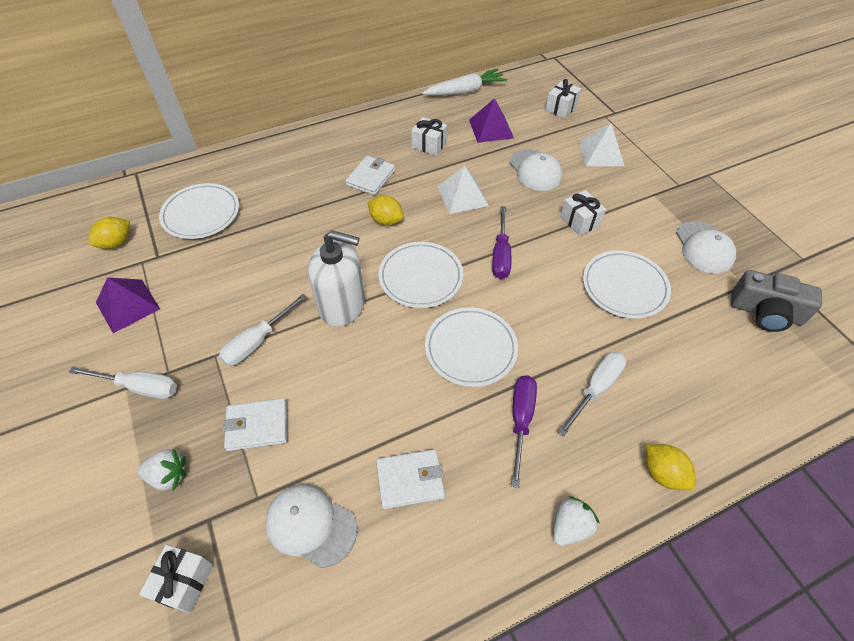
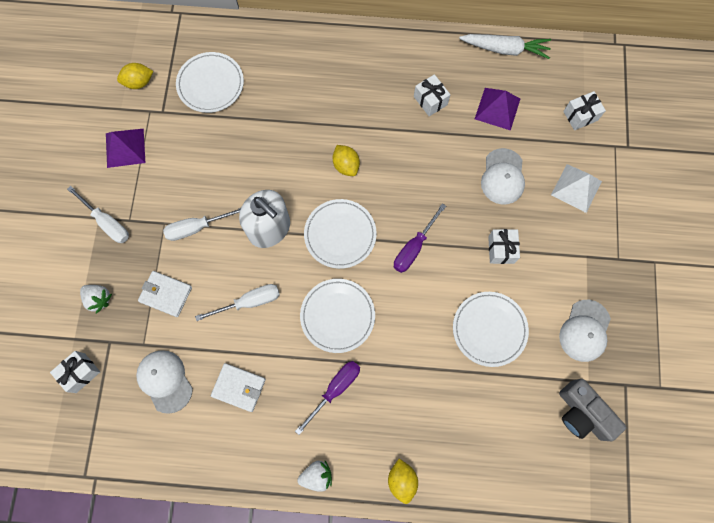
camera: 30 degrees right, 20 degrees up
(370, 178) = (359, 113): white wallet -> none
(462, 195) = (423, 172): white pyramid -> none
(595, 389) = (403, 397): white screwdriver -> white screwdriver (249, 302)

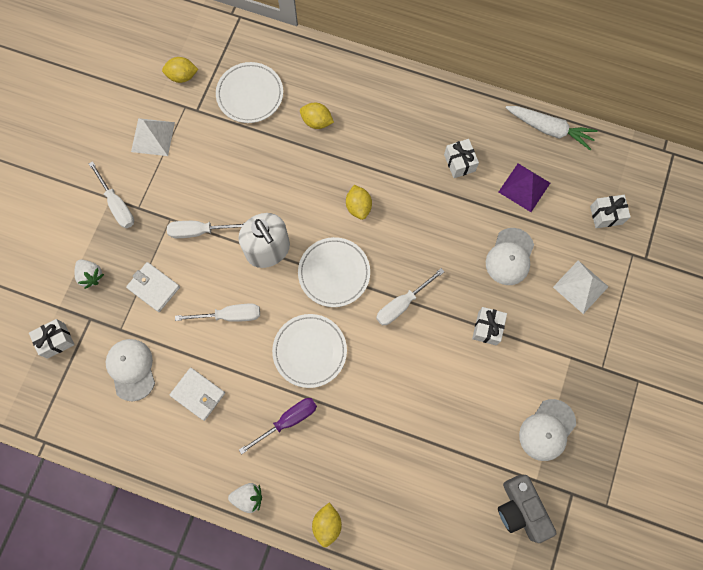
camera: 15 degrees right, 0 degrees up
(125, 147) = (153, 137): purple pyramid -> white pyramid
(283, 95) = (317, 122): none -> yellow lemon
(414, 247) = (402, 304): purple screwdriver -> white screwdriver
(489, 329) = (453, 403): white plate -> none

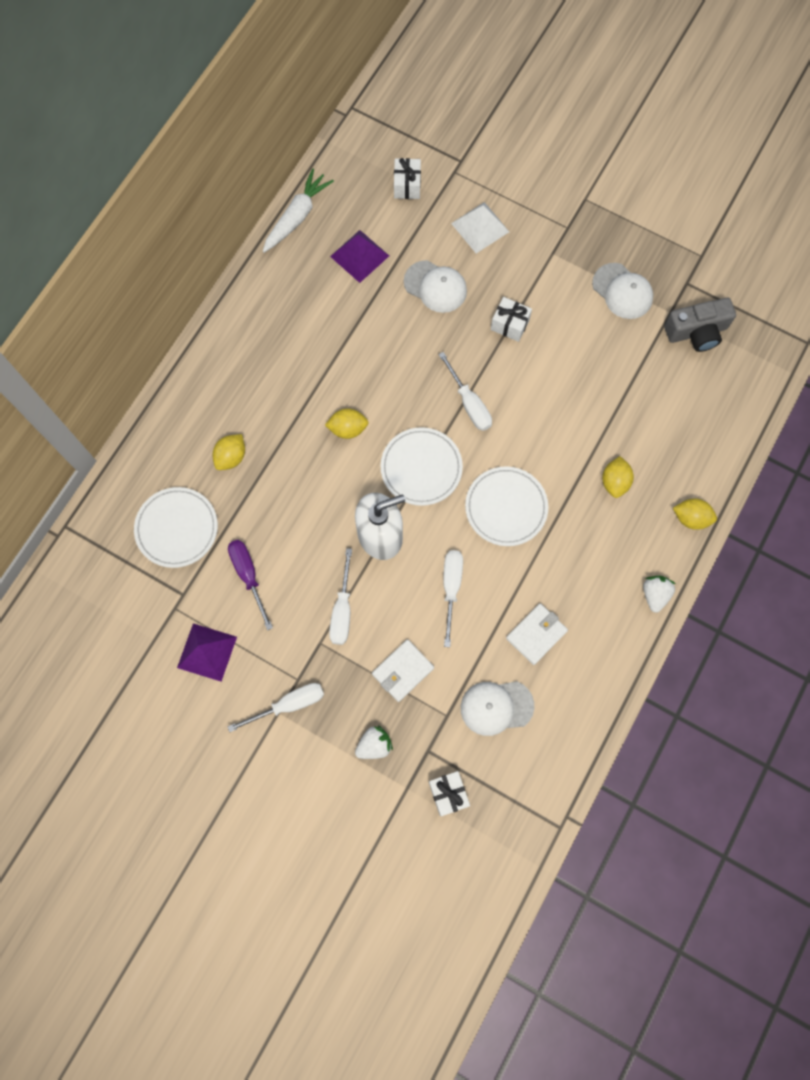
camera: 80 degrees left, 0 degrees up
(153, 137) = (207, 652): white pyramid -> purple pyramid
(182, 76) = (131, 606): yellow lemon -> yellow lemon (614, 482)
(288, 421) = (579, 542): purple screwdriver -> purple screwdriver (248, 576)
(459, 163) = (317, 314): white gift -> none

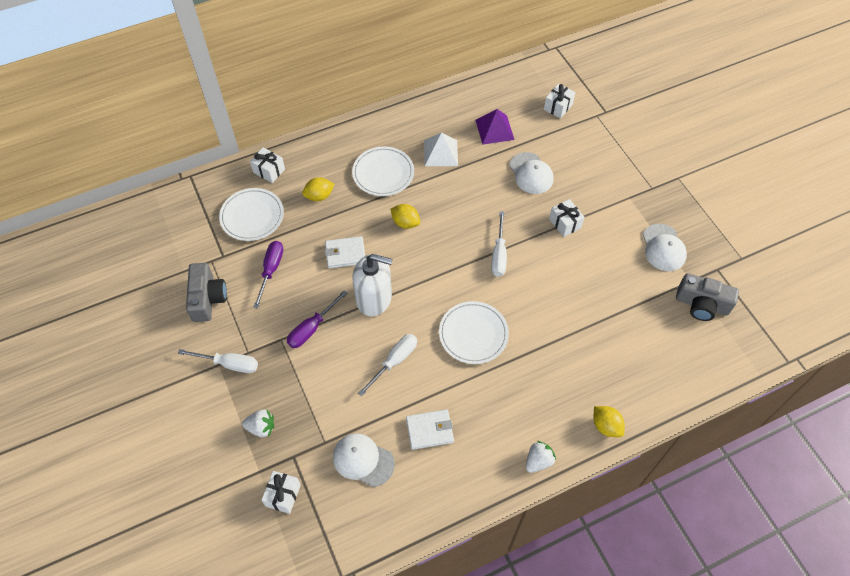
camera: 35 degrees right, 15 degrees down
(150, 462) = (269, 171): none -> white gift
(207, 652) = (207, 298): purple pyramid -> grey camera
(297, 217) = (472, 87): white carrot -> none
(342, 610) = (312, 328): white screwdriver -> purple screwdriver
(403, 671) = (319, 393): white wallet -> white wallet (345, 254)
(421, 468) = (435, 274): white plate -> white plate (383, 173)
(480, 227) = (589, 155): white pyramid -> white pyramid (441, 153)
(614, 482) = (565, 366): yellow lemon -> none

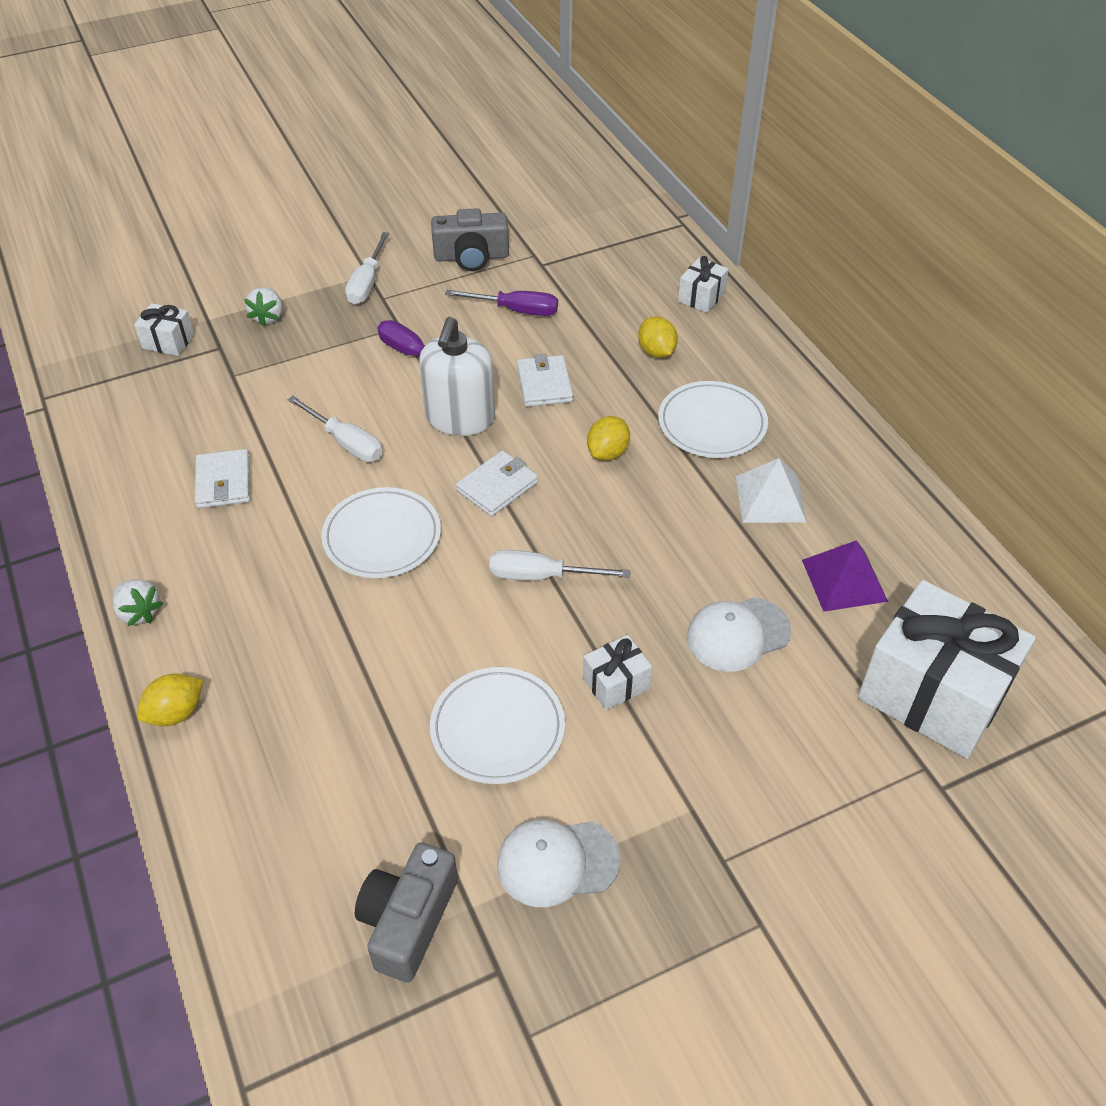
camera: 90 degrees right, 10 degrees down
(252, 216) = (612, 286): white plate -> white plate (497, 728)
(363, 460) = (196, 413): white cap -> none
(432, 277) = (497, 486): none -> white wallet
(558, 107) = (933, 693): white gift -> white gift, size x2.26

